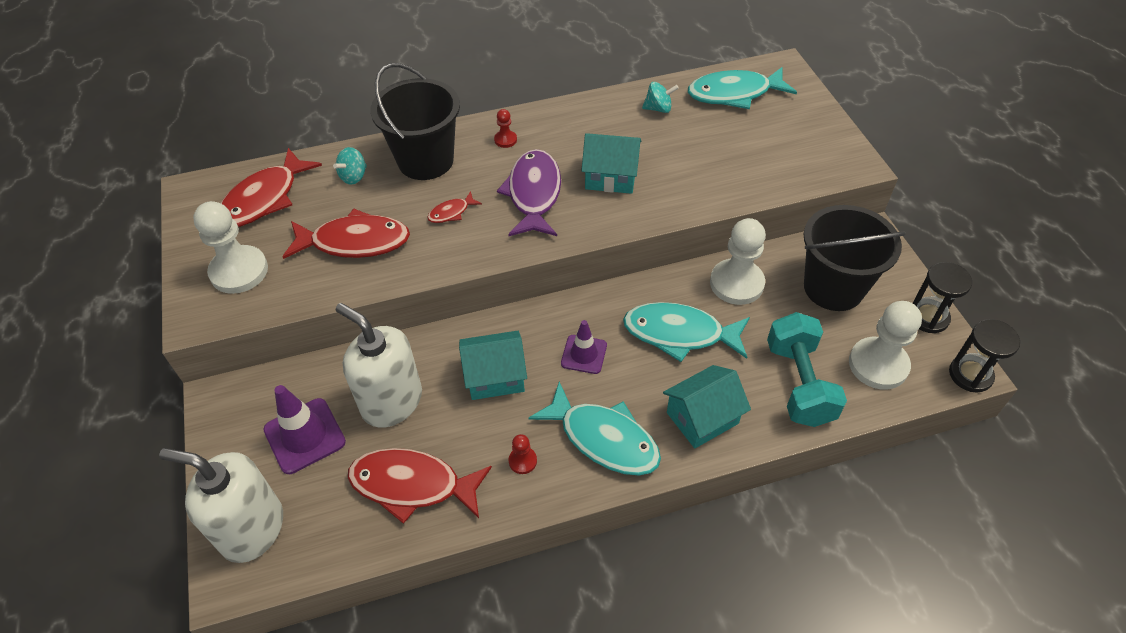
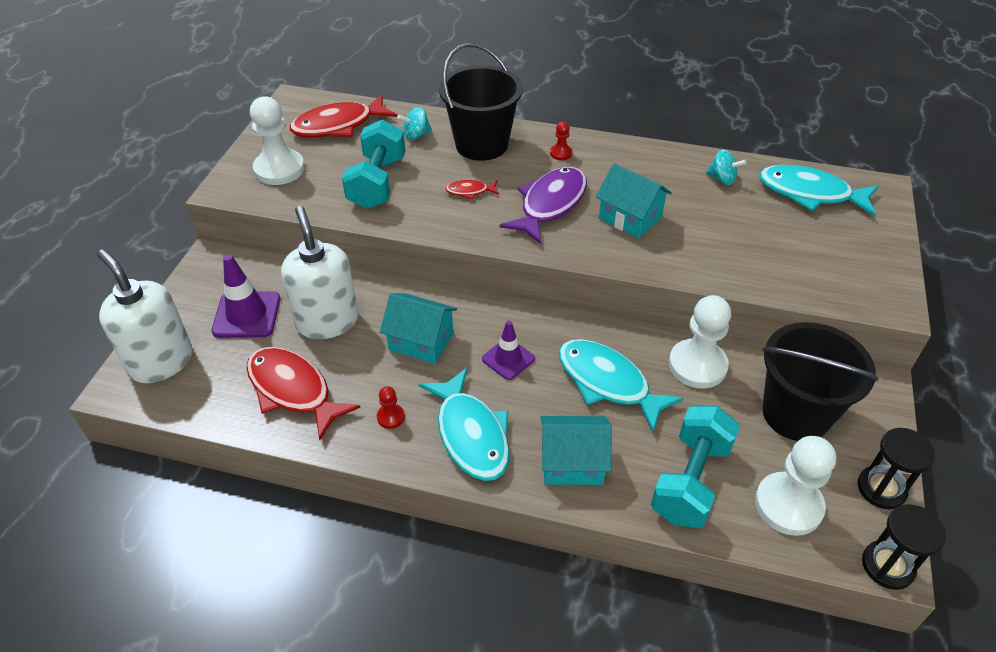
camera: 30 degrees right, 5 degrees down
(354, 242) = (377, 183): red fish -> turquoise dumbbell

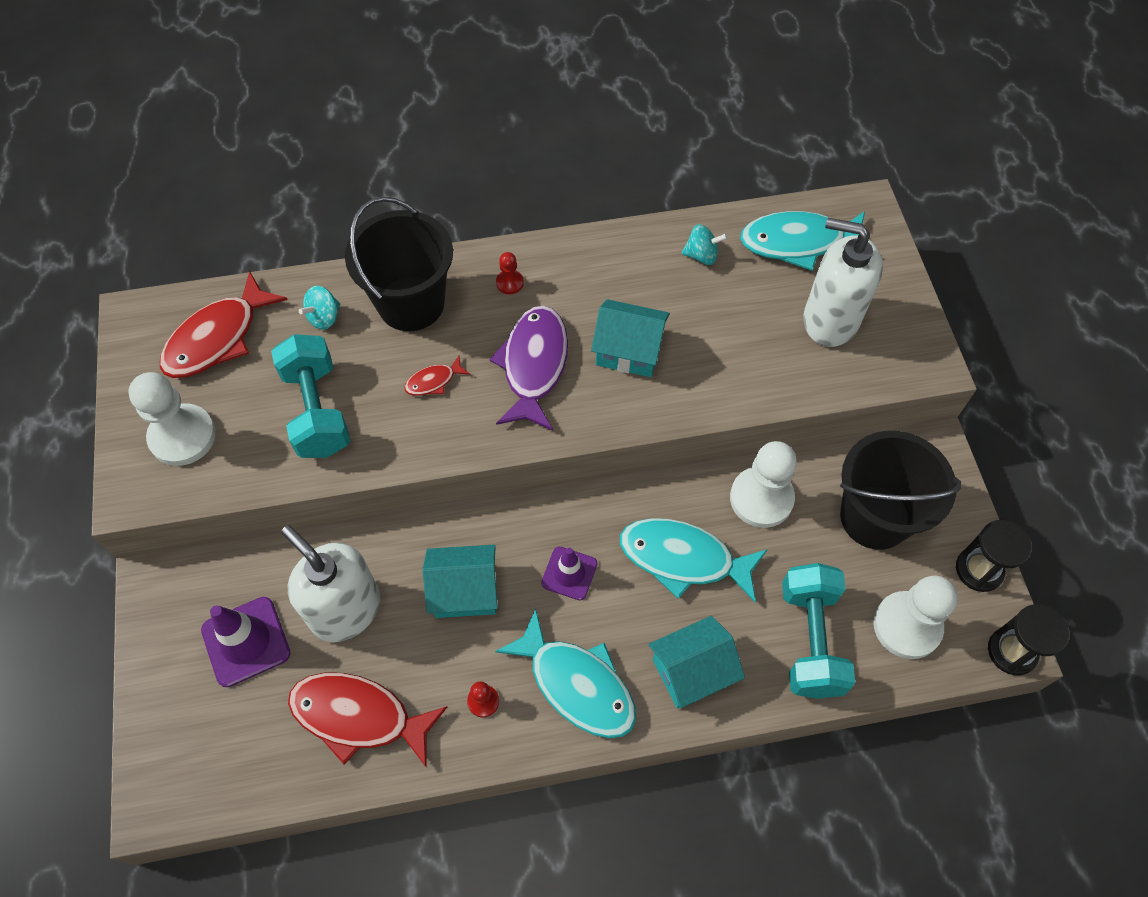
camera: 25 degrees left, 15 degrees up
(161, 361) = (182, 748): white soap dispenser -> white soap dispenser (830, 320)

